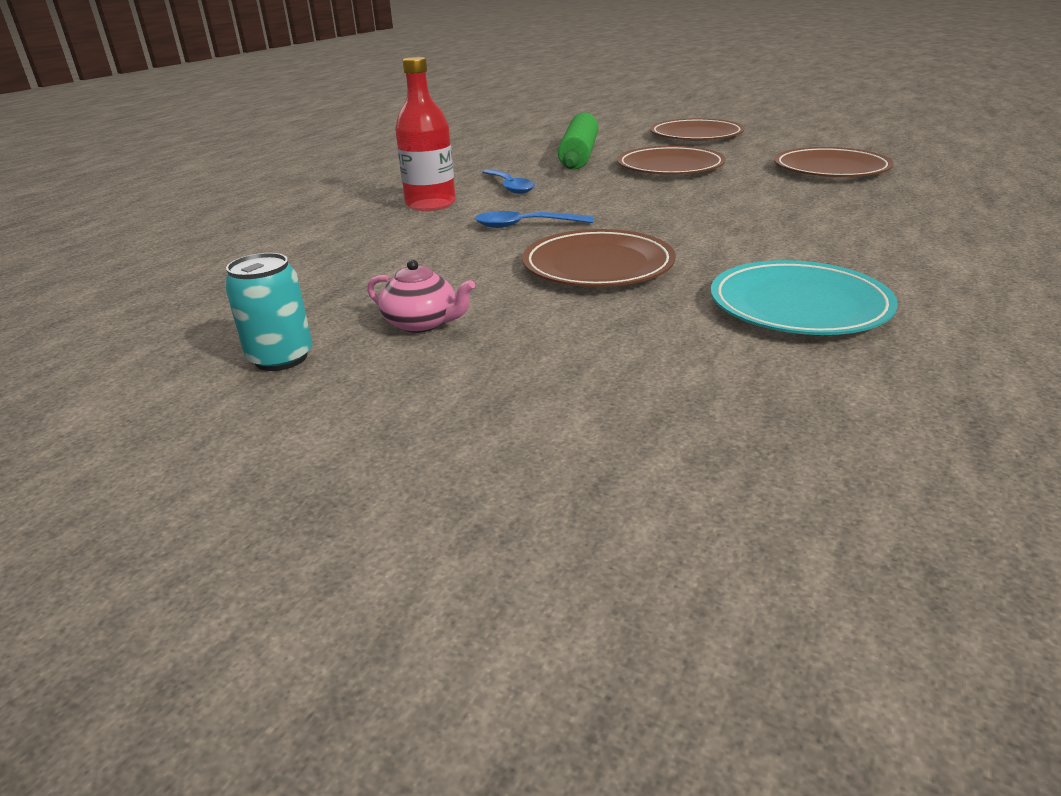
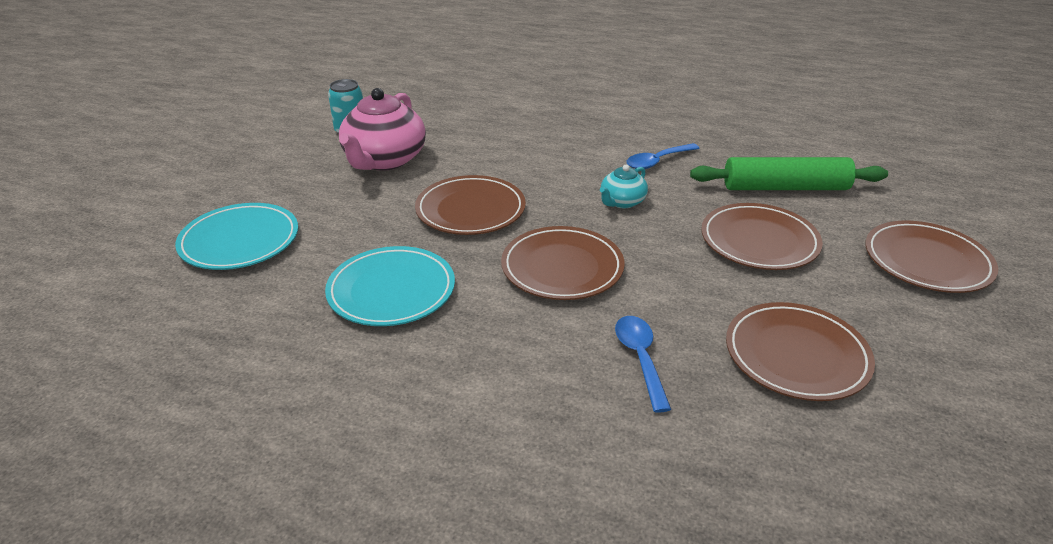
camera: 80 degrees right, 5 degrees up
(422, 323) = (384, 160): pink teapot -> pink teapot, size x1.97
(430, 204) = (601, 135): red bottle -> none
(525, 225) = (555, 176): blue spoon -> blue spoon (640, 358)
(593, 202) = (622, 202): none -> turquoise teapot
(683, 440) = (239, 241): none -> turquoise plate
(726, 227) = (562, 267): none -> brown plate

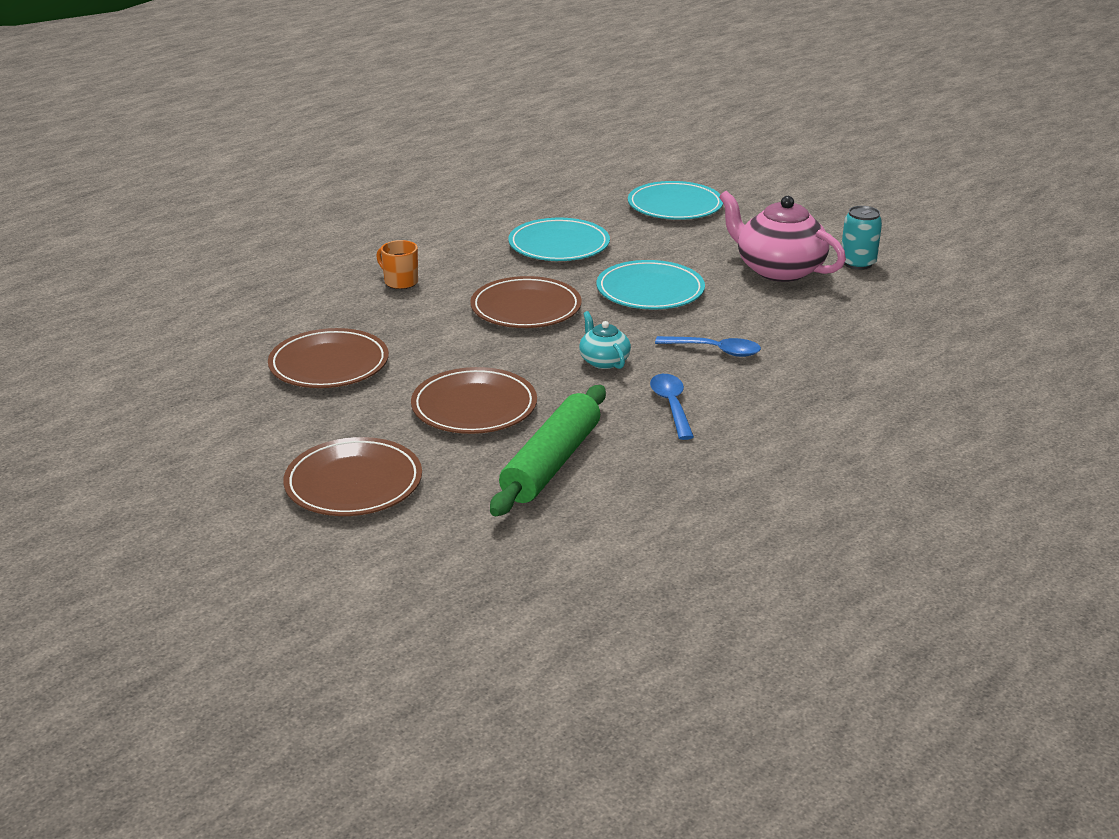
camera: 115 degrees right, 5 degrees down
(470, 210) = (650, 291): brown plate -> turquoise plate
(571, 382) = (400, 282): none -> orange mug
(640, 358) = (394, 308): blue spoon -> blue spoon (715, 351)

